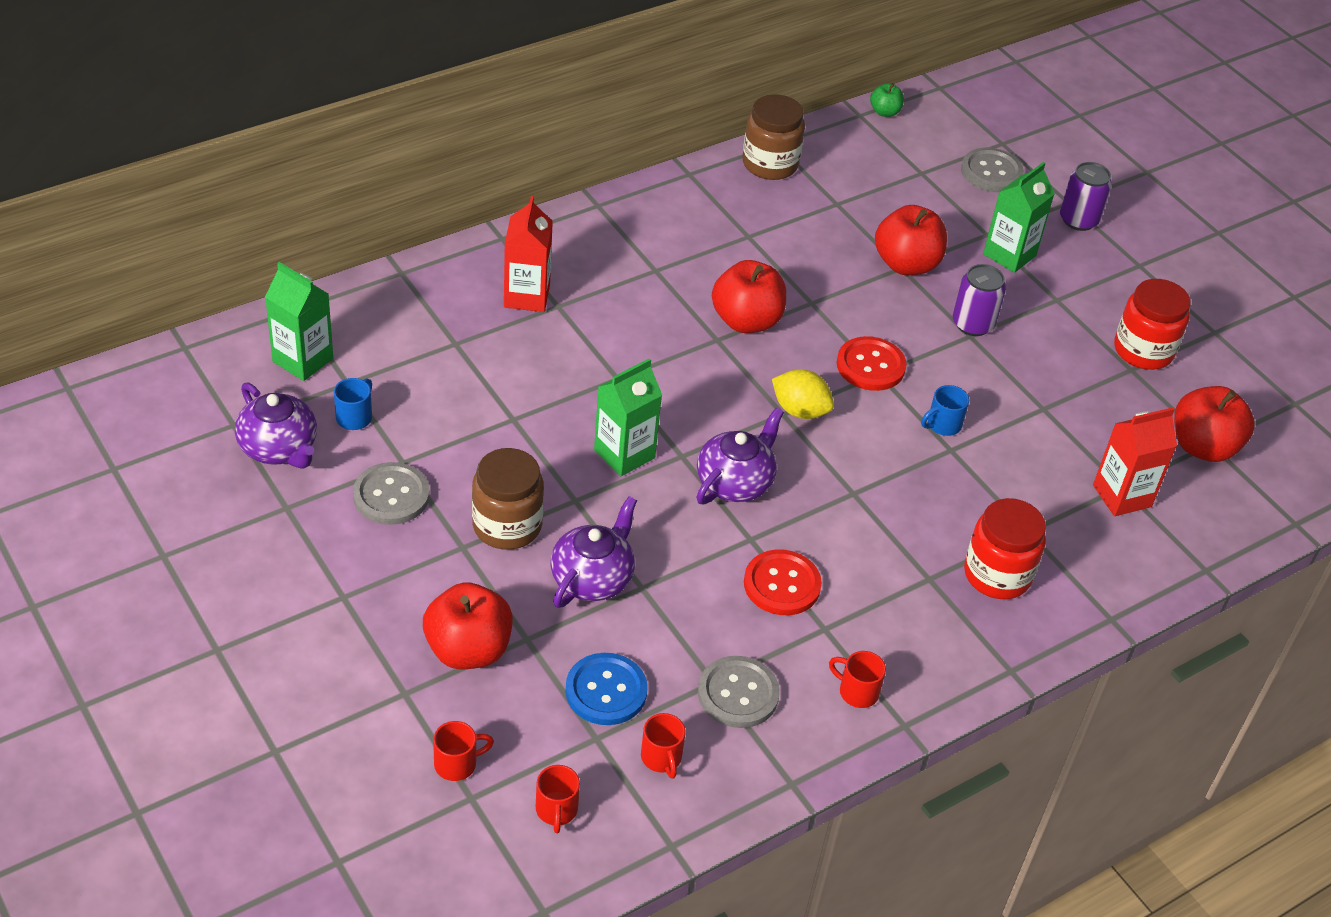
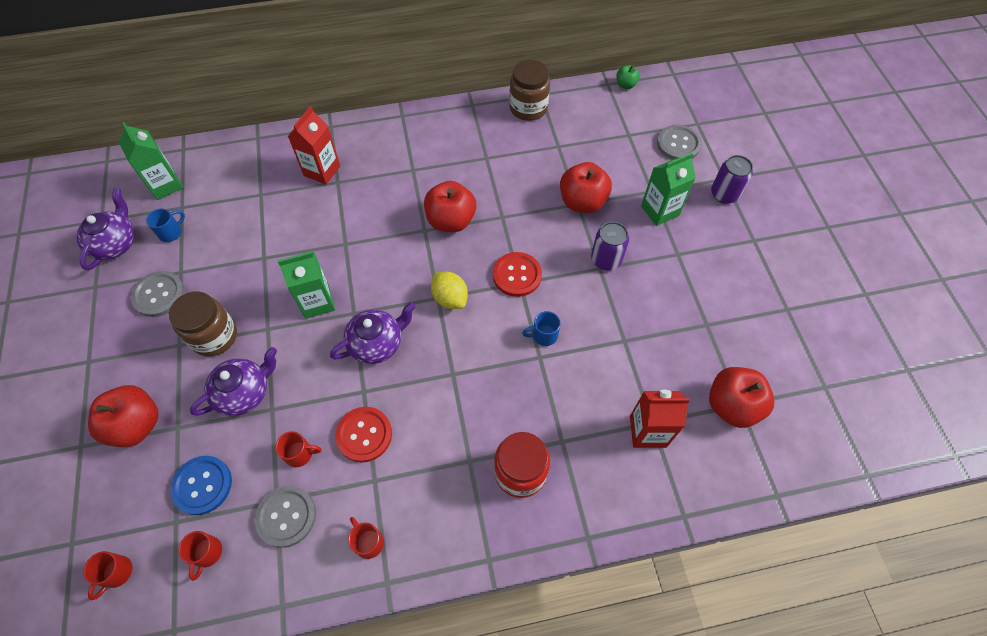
camera: 25 degrees right, 15 degrees up
(279, 448) = (115, 243): purple teapot -> purple teapot turned 150 degrees counterclockwise
(457, 764) = (78, 513): red mug -> red mug (300, 454)
(1143, 350) = (723, 311): red jar -> none

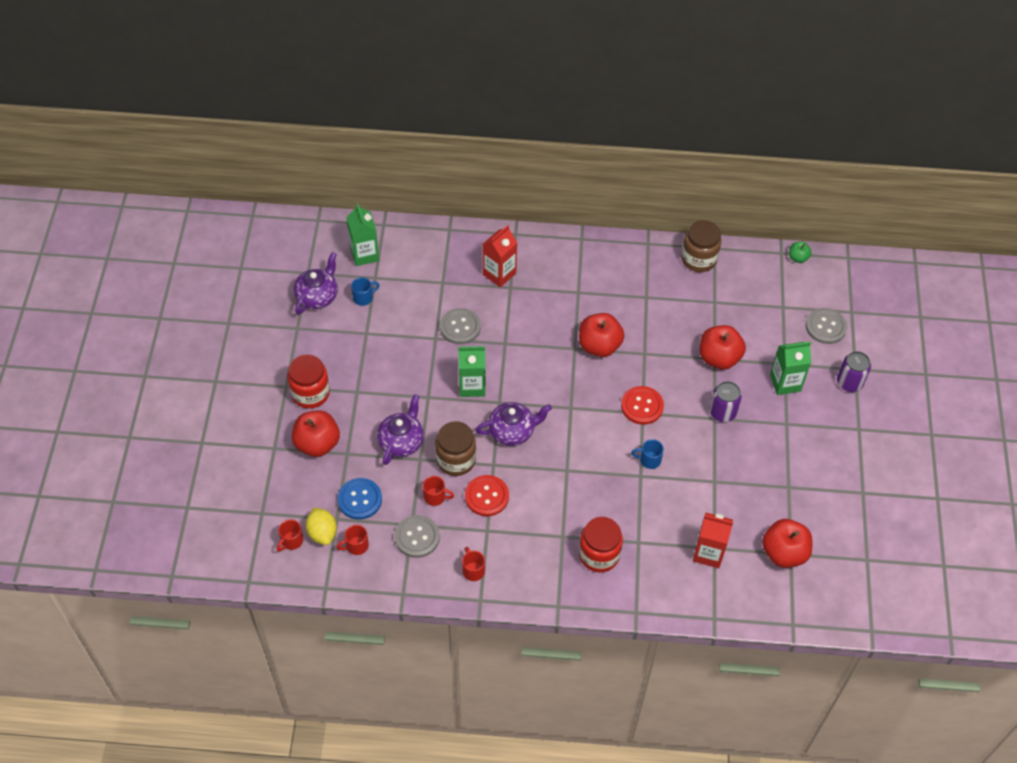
camera: 15 degrees right, 5 degrees down
(120, 362) = (310, 393): none -> red jar
(159, 295) = (347, 348): grey button -> grey button (460, 327)
(207, 553) = (356, 546): red mug -> red mug turned 45 degrees clockwise
(214, 336) = (385, 392): brown jar -> brown jar (456, 460)
(244, 392) = (401, 441): purple teapot -> purple teapot turned 45 degrees counterclockwise
(450, 298) = (581, 411): yellow lemon -> yellow lemon (322, 533)

